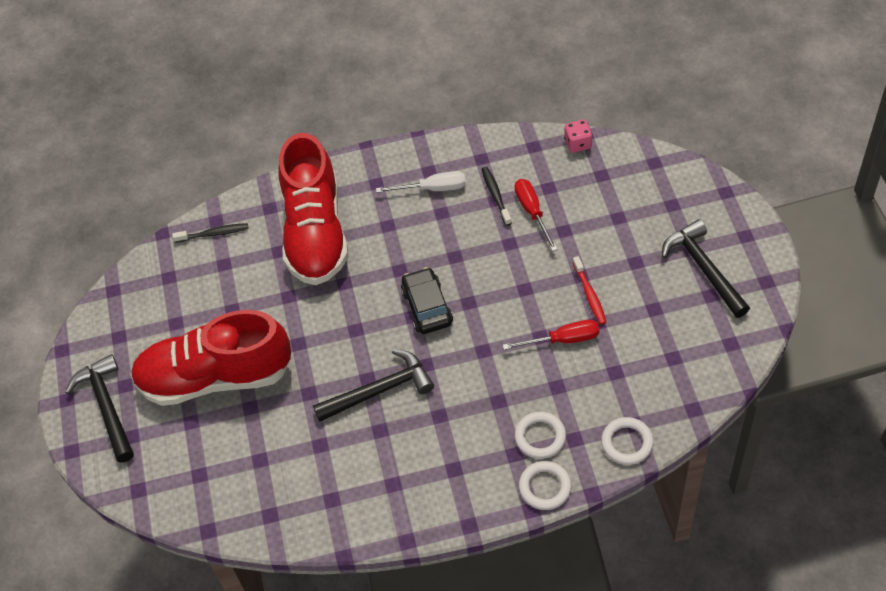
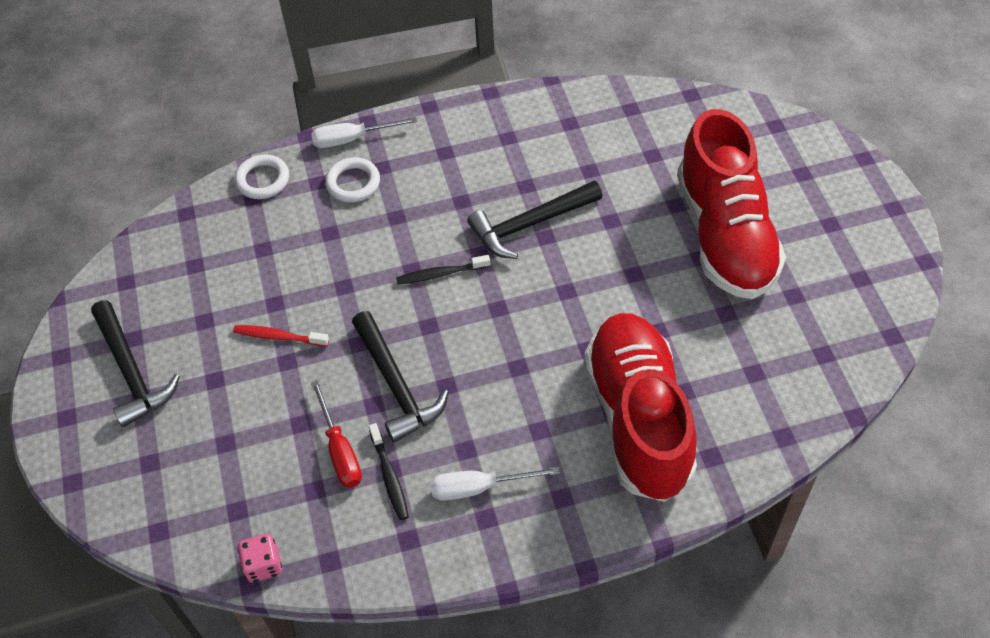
camera: 175 degrees right, 0 degrees up
(107, 407) = (842, 201): black hammer -> black hammer (396, 385)
(213, 234) = (781, 416): black toothbrush -> black toothbrush (440, 274)
(215, 377) = (725, 235): red shoe -> red shoe turned 90 degrees clockwise
(427, 307) = (480, 319): black car -> none
(545, 487) = (352, 139): white ring -> white screwdriver
(563, 340) = (317, 283): red screwdriver -> none
(589, 295) = (278, 337): red toothbrush -> red toothbrush turned 60 degrees counterclockwise

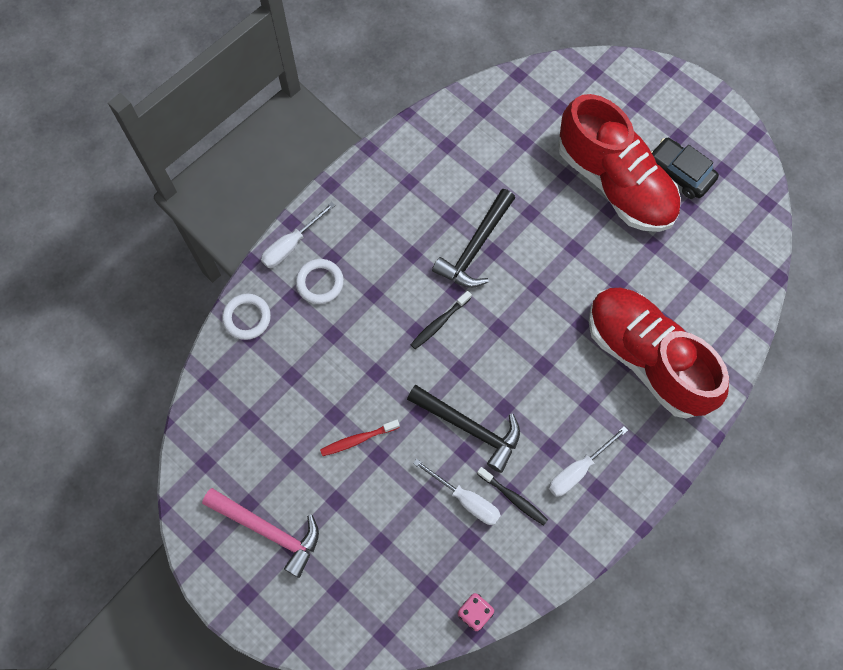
camera: 35 degrees left, 15 degrees up
(132, 371) = (268, 530): black hammer -> pink hammer
(340, 450) = (466, 500): red screwdriver -> white screwdriver
(806, 259) = (680, 173): none -> black car

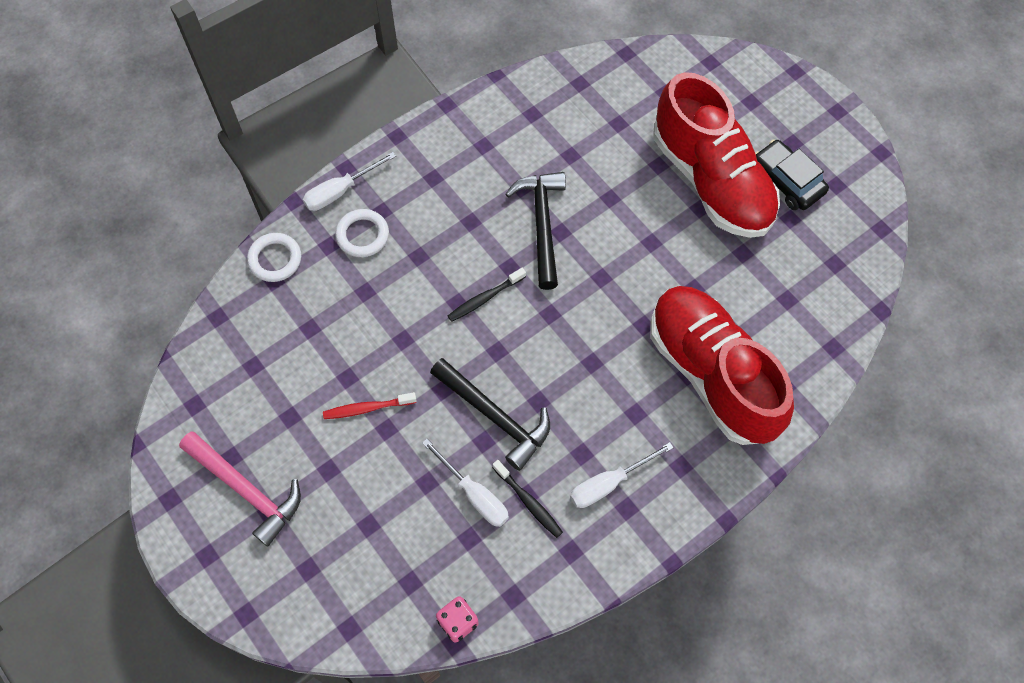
camera: 10 degrees right, 5 degrees down
(475, 247) = (542, 225): black hammer -> black hammer turned 135 degrees clockwise

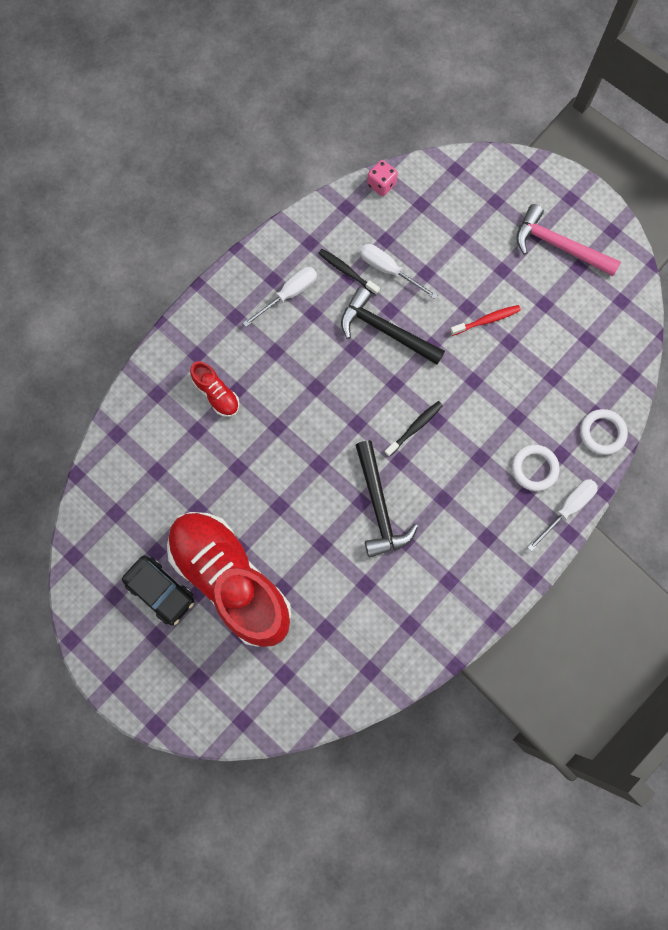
camera: 170 degrees right, 10 degrees up
(712, 373) = (216, 394): red shoe -> red shoe, size x0.41

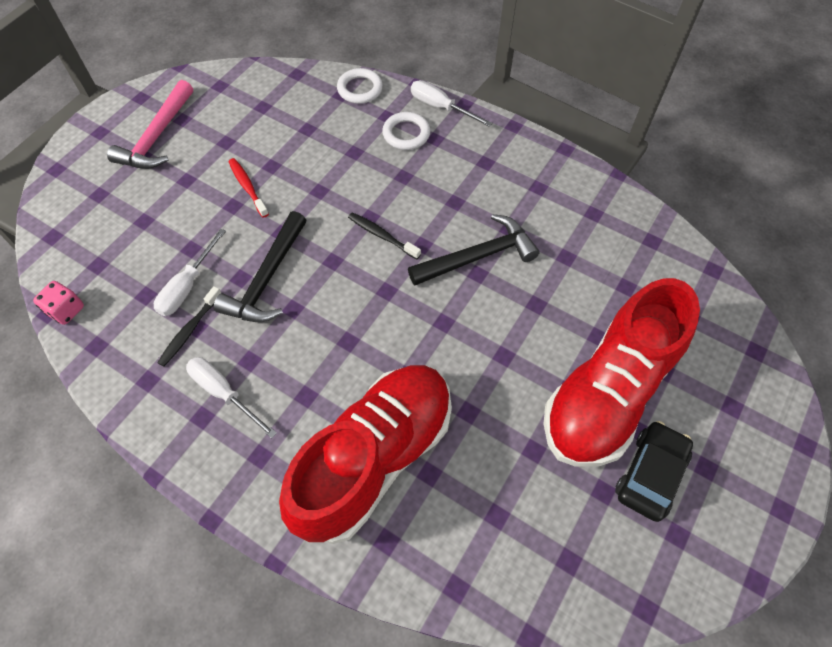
camera: 100 degrees left, 15 degrees down
(216, 394) = (375, 458): red shoe -> red shoe, size x2.41

